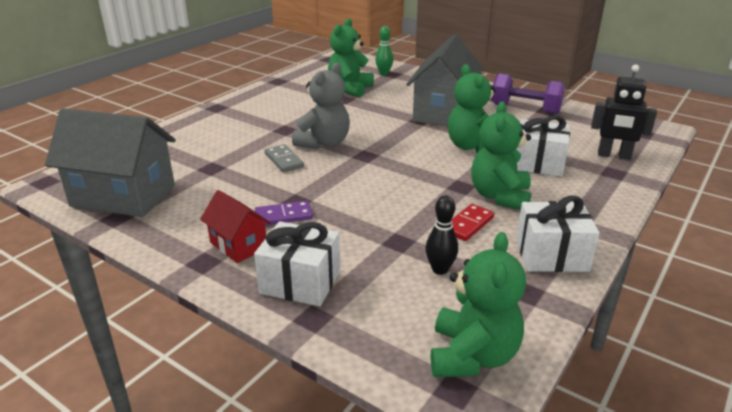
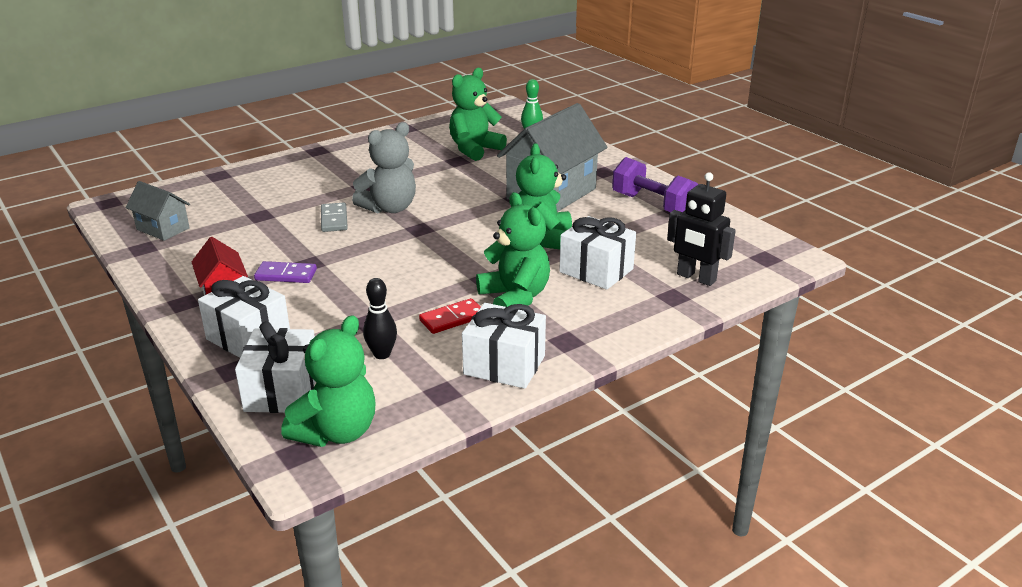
camera: 20 degrees right, 0 degrees up
(123, 196) = (163, 229): grey house -> grey house, size x0.52
(381, 327) = (282, 391): none -> white gift
(500, 196) = (515, 297): green teddy bear -> green teddy bear turned 120 degrees clockwise

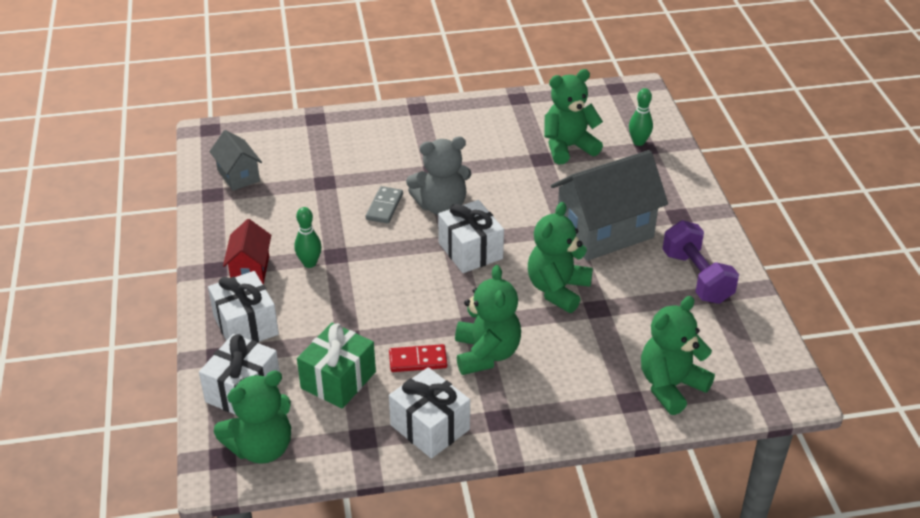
camera: 25 degrees right, 10 degrees up
(286, 275) = (309, 263): purple domino -> green bowling pin
(382, 354) = (338, 380): black bowling pin -> green gift
(596, 270) = (581, 345): white gift -> white gift (470, 251)
(696, 278) = (670, 386): black robot -> green teddy bear

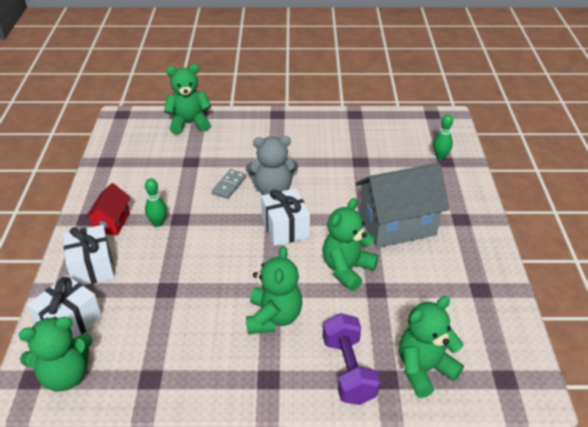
camera: 10 degrees right, 0 degrees up
(238, 176) = (129, 150): grey house -> none
(338, 380) = (147, 324): green gift -> none
(418, 360) = (216, 315): red domino -> none
(430, 427) = (208, 377): white gift -> none
(568, 147) = (383, 155): green teddy bear -> green teddy bear (189, 123)
(696, 277) = (466, 273): purple dumbbell -> purple dumbbell (348, 370)

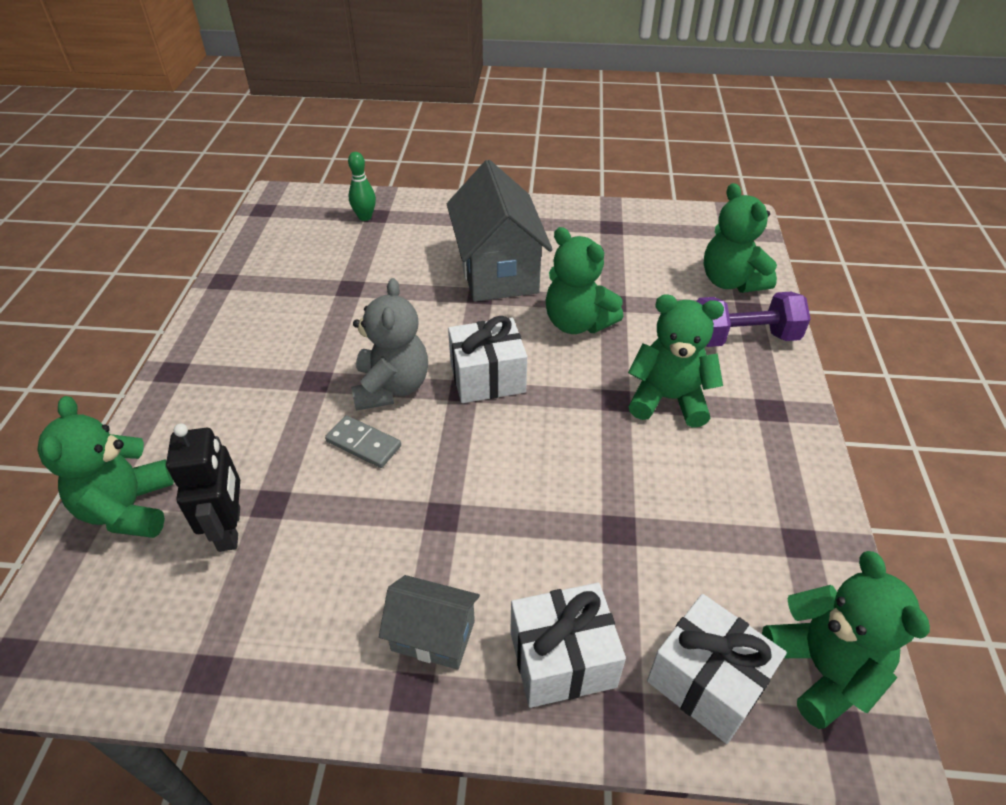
camera: 85 degrees left, 5 degrees up
(112, 222) = (433, 635): red house -> grey house
(158, 223) = (448, 551): green bowling pin -> none
(176, 153) = (230, 528): none -> black robot

